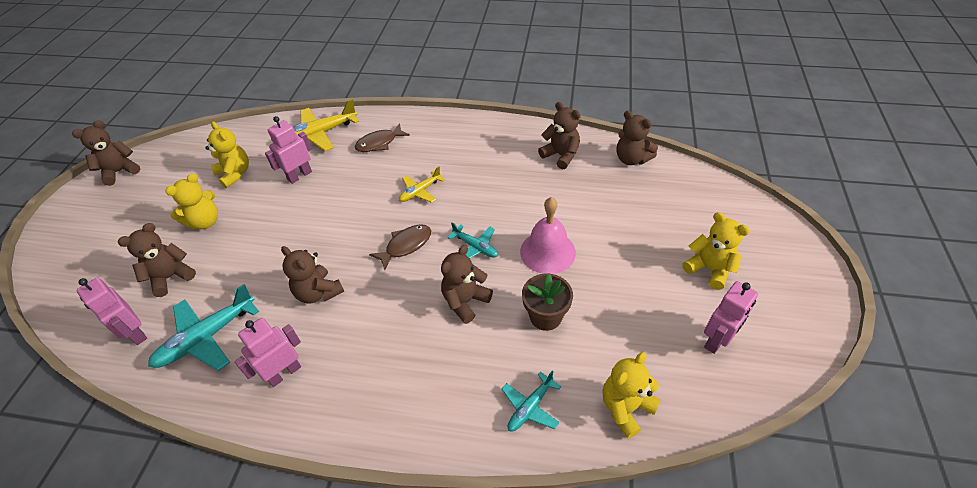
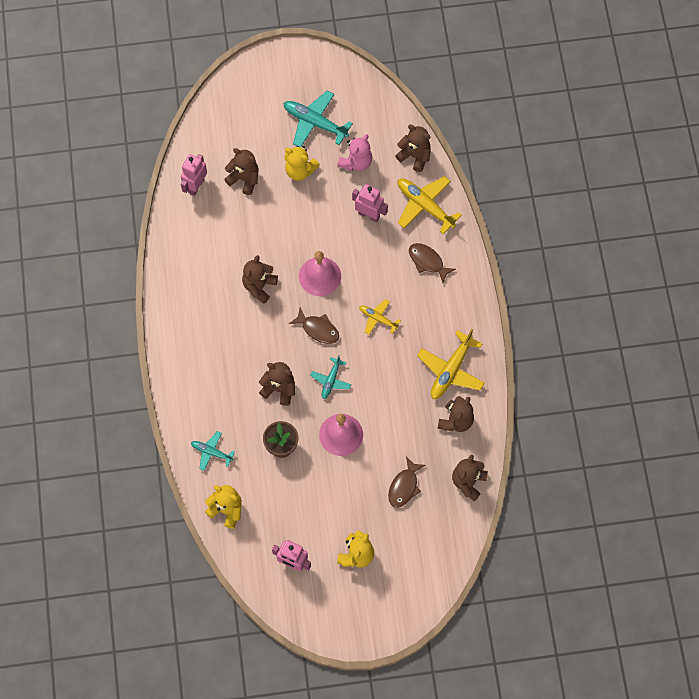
camera: 70 degrees right, 20 degrees up
(120, 171) = (333, 70): brown teddy bear -> brown teddy bear (415, 156)
(207, 337) = (205, 233): turquoise plane -> turquoise plane (315, 122)
(235, 174) = (356, 162): yellow teddy bear -> pink teddy bear
(284, 373) = (194, 295): pink robot -> none
(342, 230) = (320, 276): none -> pink bell
(504, 149) = (451, 370): none -> yellow plane
(627, 209) = (404, 486): none -> brown fish

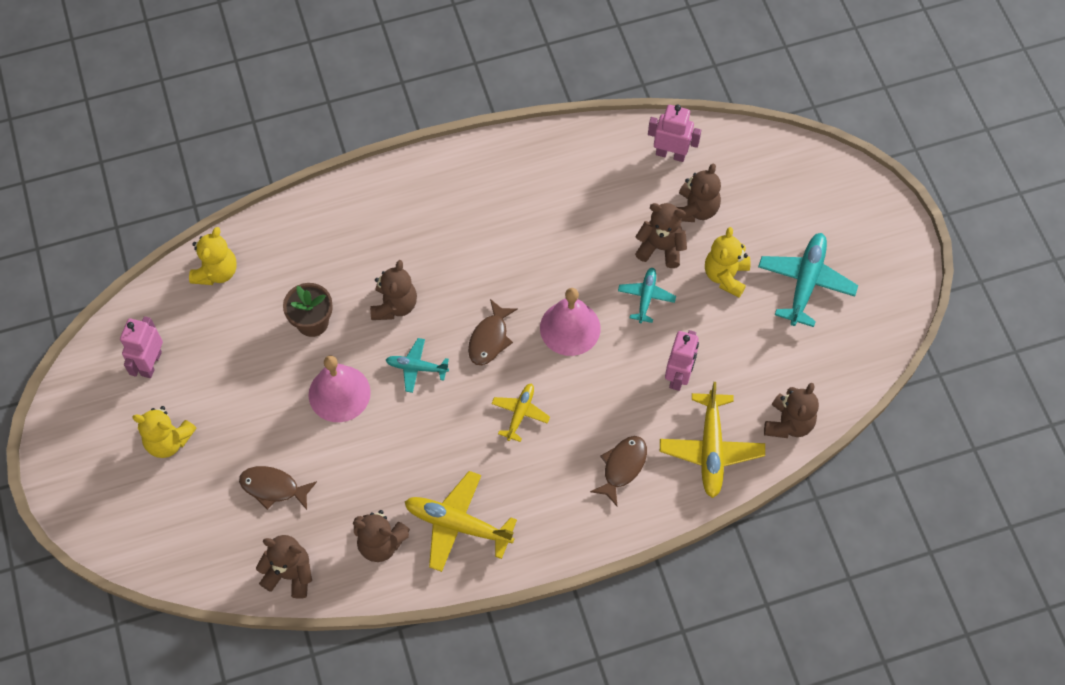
camera: 80 degrees right, 5 degrees down
(211, 452) = (293, 240): turquoise plane -> turquoise plane (646, 297)
(259, 286) = (539, 255): brown teddy bear -> brown teddy bear (661, 248)
(356, 162) = (757, 346): pink teddy bear -> none
(425, 206) = (711, 449): yellow plane -> yellow plane turned 150 degrees clockwise

